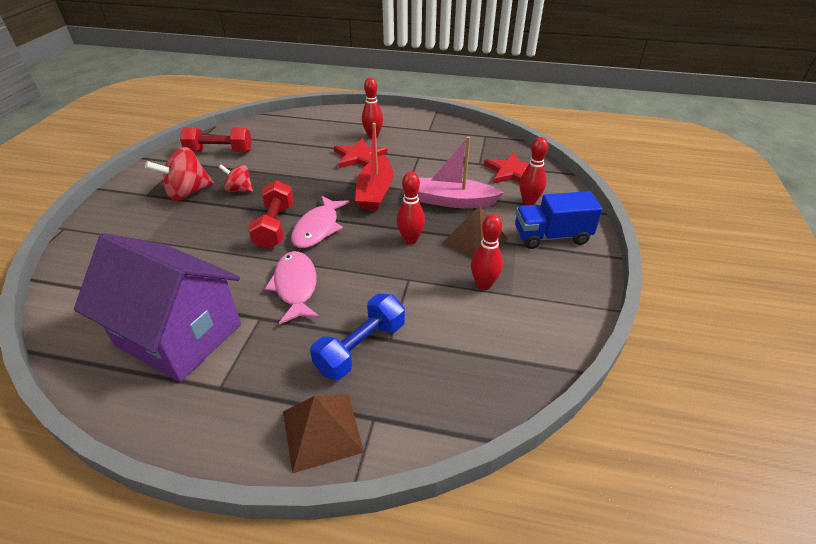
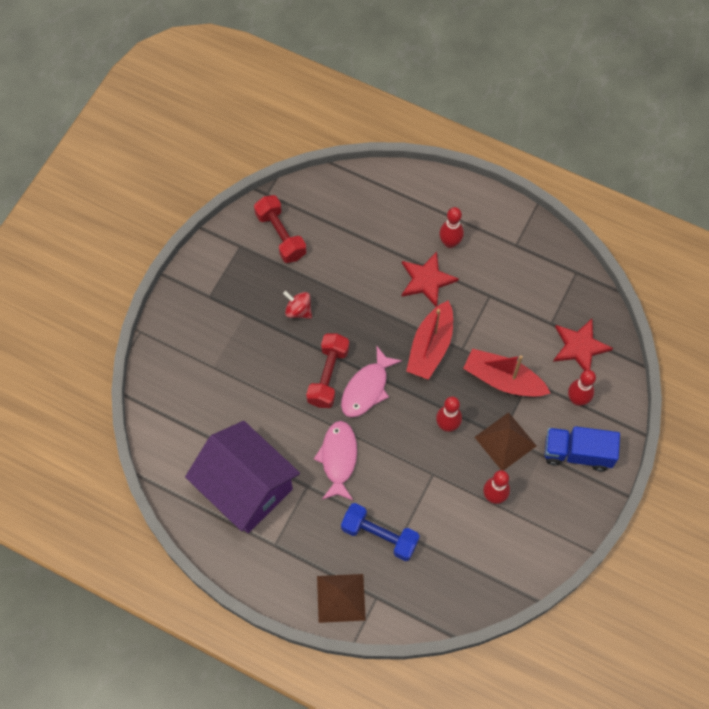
camera: 15 degrees right, 25 degrees up
(188, 193) = (249, 303): red spinning top -> none
(220, 152) = (280, 235): red dumbbell -> red dumbbell turned 45 degrees clockwise
(361, 347) = (379, 535): blue dumbbell -> blue dumbbell turned 60 degrees clockwise
(453, 201) = (503, 380): pink boat -> red boat

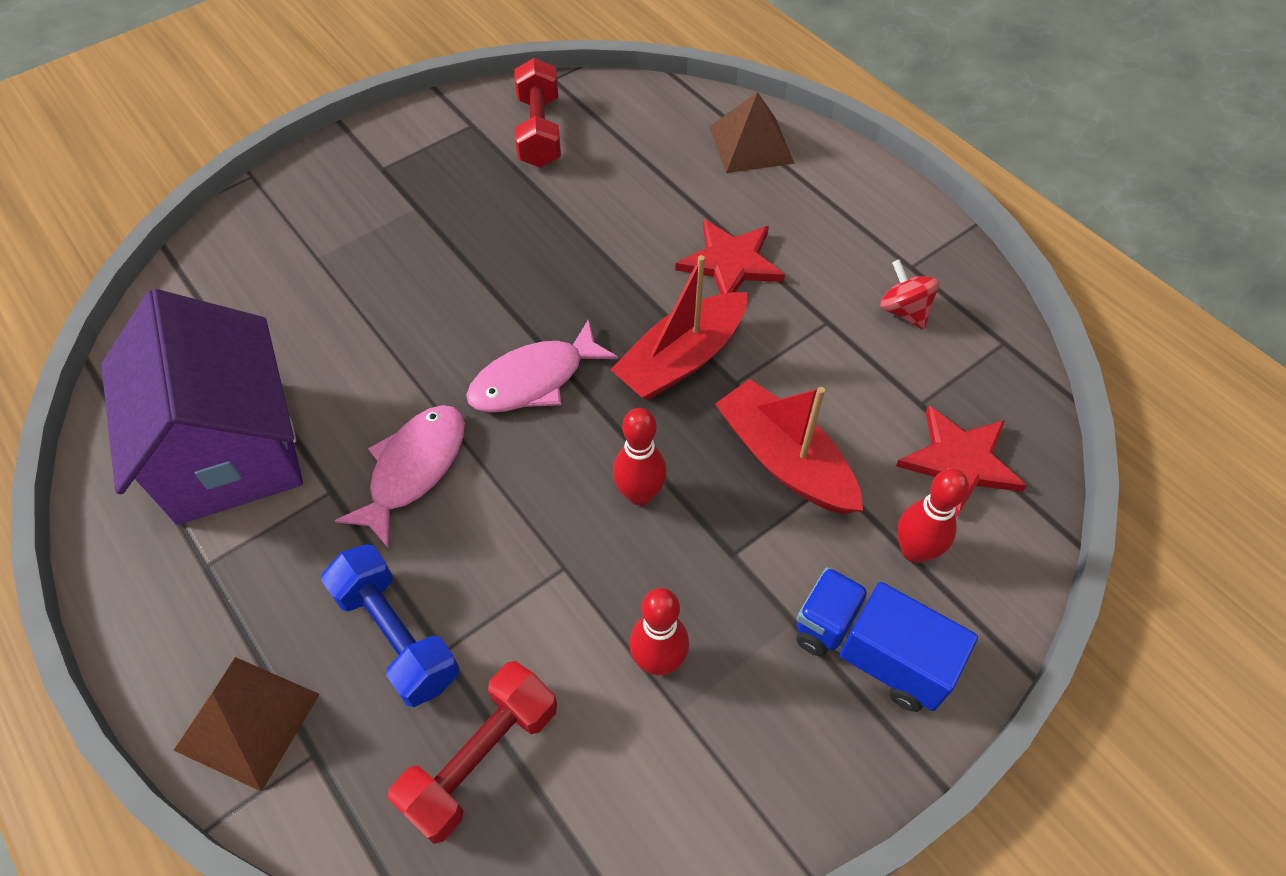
camera: 25 degrees right, 10 degrees down
(298, 310) = (499, 231): red spinning top -> red spinning top (904, 311)
(328, 376) = (483, 337): red dumbbell -> red dumbbell (481, 758)
(450, 243) = (798, 226): red bowling pin -> none
(505, 441) = (734, 567): brown pyramid -> brown pyramid (751, 144)

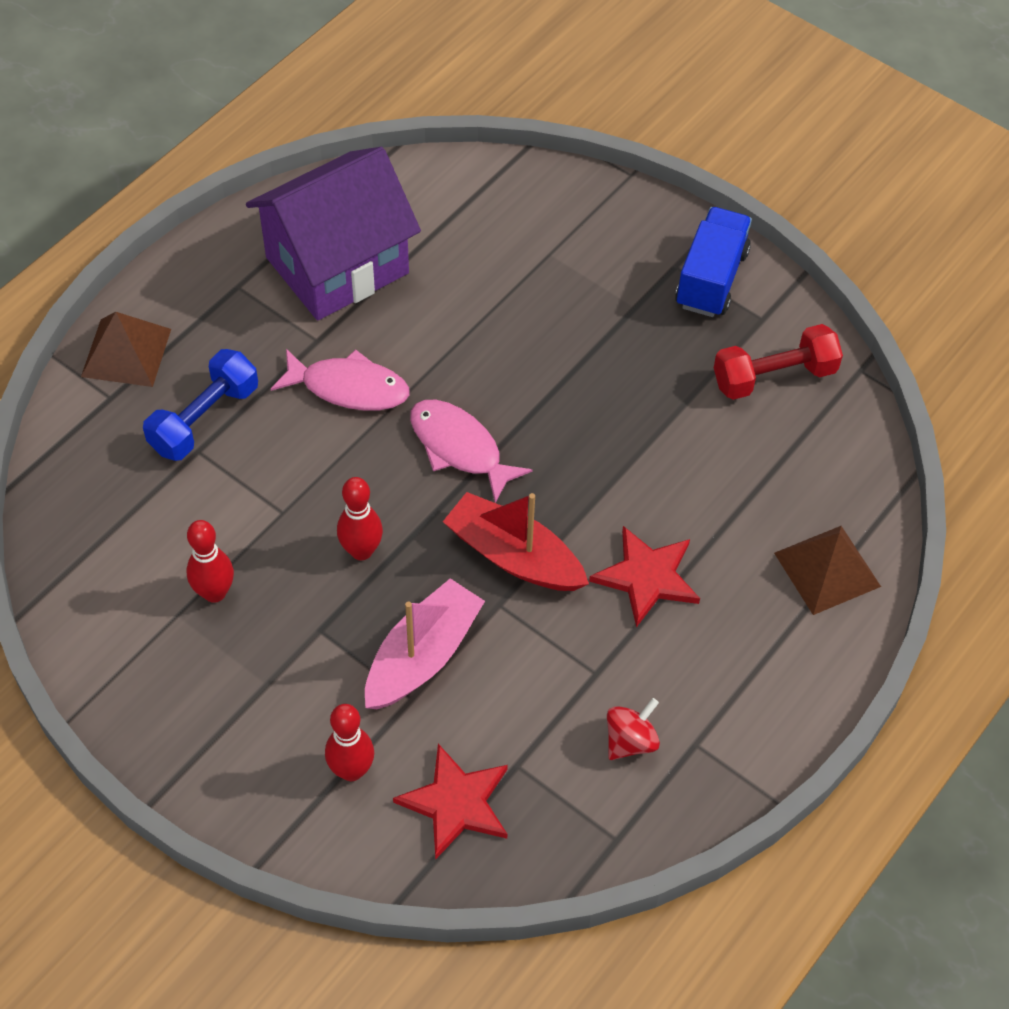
camera: 75 degrees right, 0 degrees up
(481, 758) = (121, 496): red dumbbell -> none
(784, 460) = (423, 656): red boat -> pink boat
(870, 652) = (249, 743): blue truck -> blue truck (711, 279)

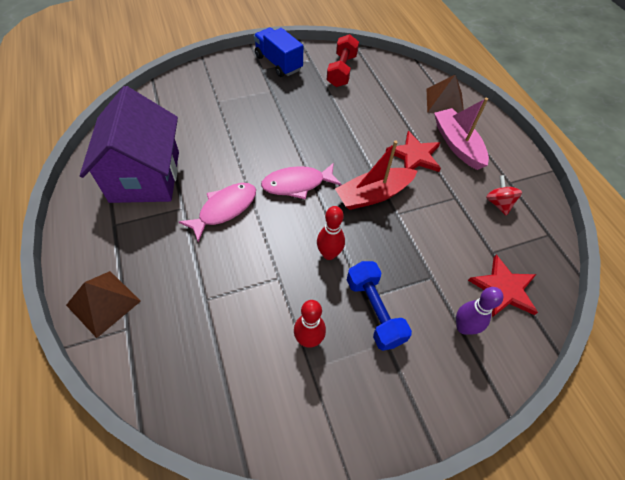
camera: 60 degrees left, 0 degrees up
(204, 419) = (187, 285): blue dumbbell -> blue dumbbell (374, 311)
(351, 770) = (463, 327): red bowling pin -> purple bowling pin
(423, 656) = (409, 259): pink boat -> pink boat (457, 144)

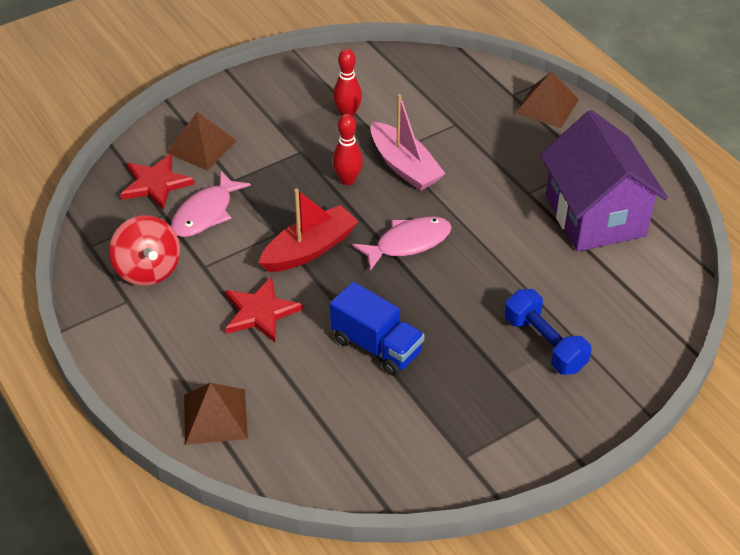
camera: 170 degrees right, 10 degrees down
(224, 209) = (481, 200): pink fish -> pink fish (205, 213)
(278, 63) = (517, 435): blue truck -> blue truck (376, 346)
(341, 71) = (402, 444): red dumbbell -> none
(374, 311) = (290, 143): blue dumbbell -> blue dumbbell (544, 344)
(457, 144) = (198, 342): pink boat -> pink boat (404, 166)
(463, 327) = (201, 147): purple bowling pin -> brown pyramid
(498, 203) = (148, 270): red spinning top -> red spinning top, size x1.66

